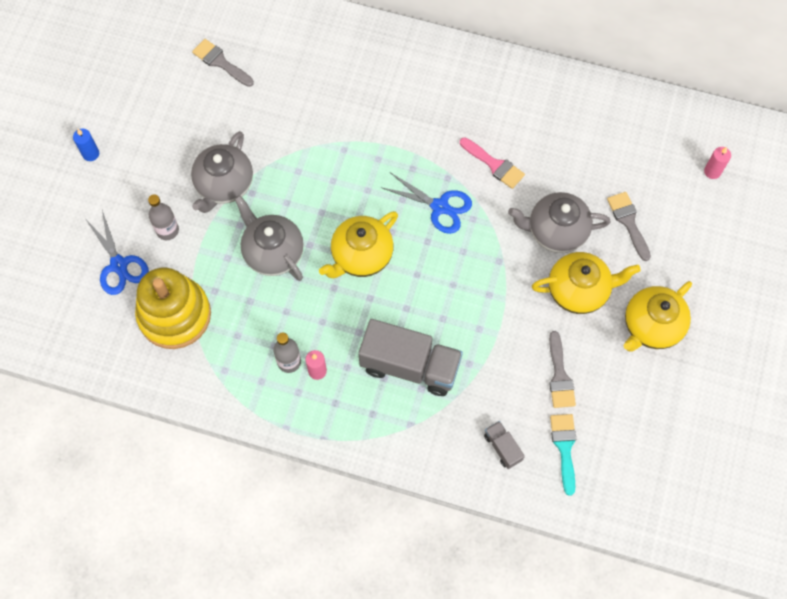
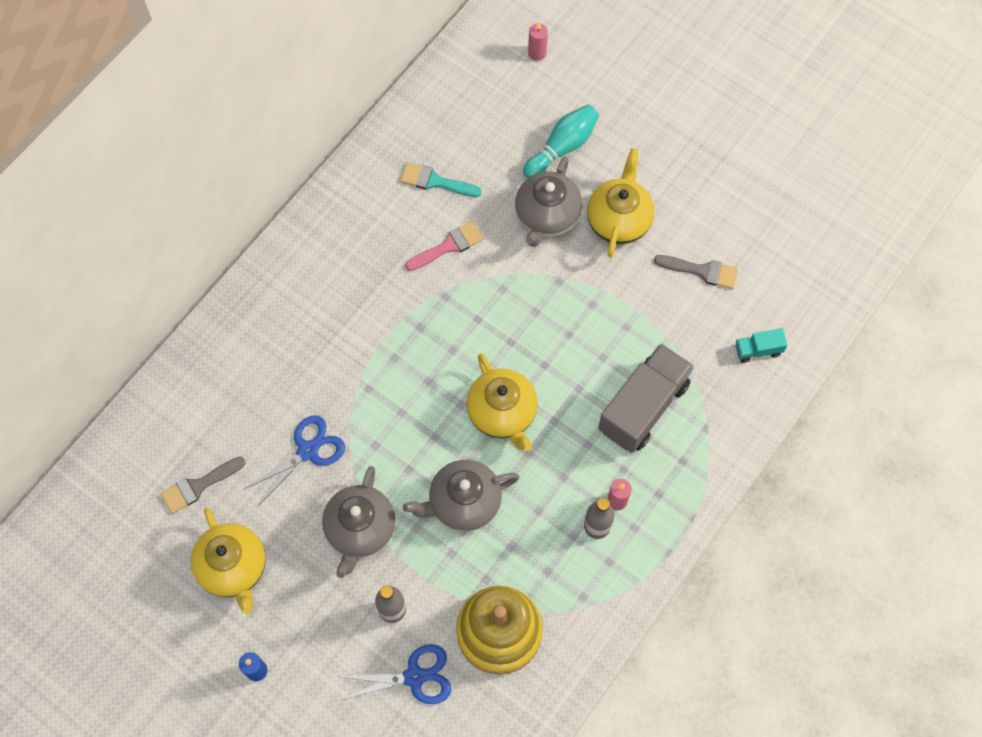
camera: 70 degrees left, 0 degrees up
(224, 185) = (360, 530): grey teapot -> grey teapot turned 60 degrees clockwise
(440, 207) = (476, 316): blue scissors -> blue scissors (307, 451)
(502, 447) = (758, 350): grey truck -> turquoise truck
(564, 447) = (776, 294): turquoise brush -> turquoise brush (435, 181)
(628, 222) = (562, 147): grey brush -> turquoise bowling pin
(651, 326) = (679, 171): yellow teapot -> yellow teapot (233, 568)

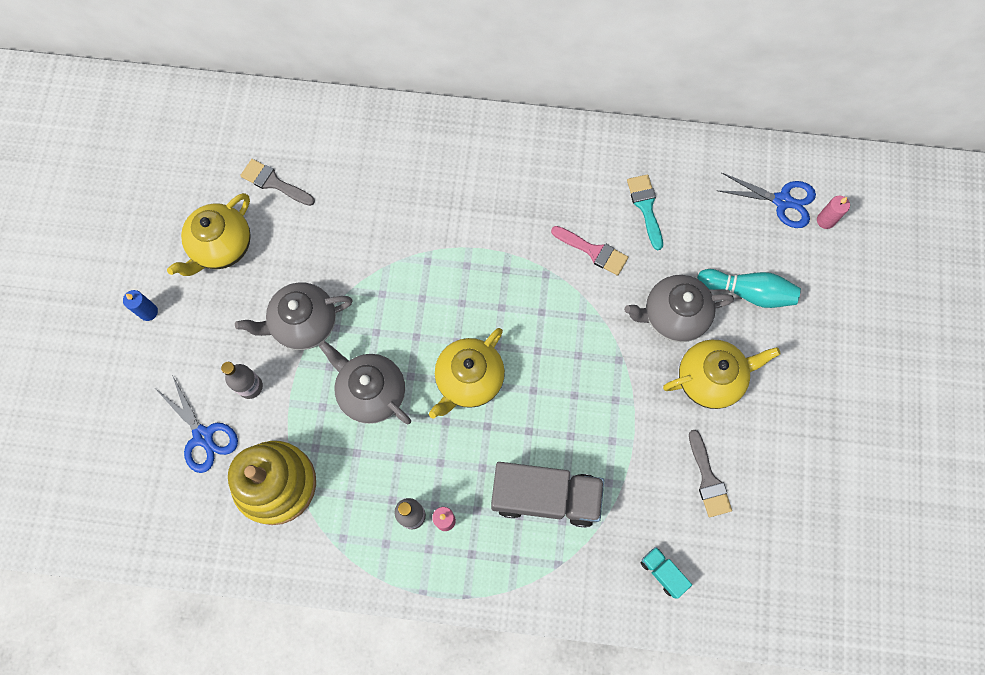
camera: 60 degrees right, 5 degrees up
(307, 451) = (348, 245): blue scissors -> blue scissors (782, 201)

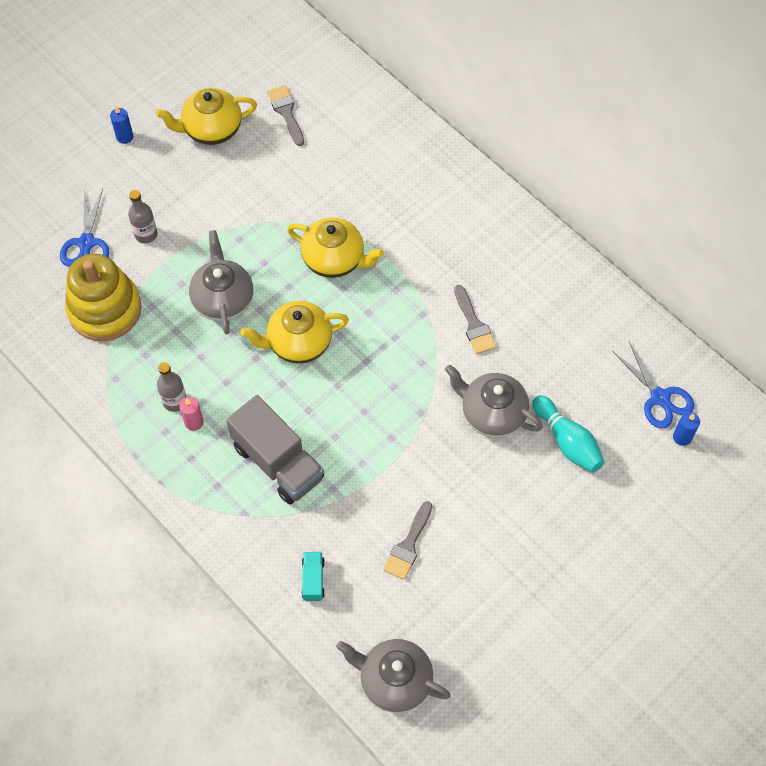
camera: 40 degrees right, 10 degrees down
(303, 324) = (219, 220): grey teapot -> grey teapot (394, 681)
(593, 251) = (474, 324): pink brush -> grey brush
(645, 207) = (545, 323): turquoise brush -> none
(710, 379) = (478, 478): yellow teapot -> yellow teapot (335, 259)
(825, 220) = (682, 437): pink candle -> blue candle

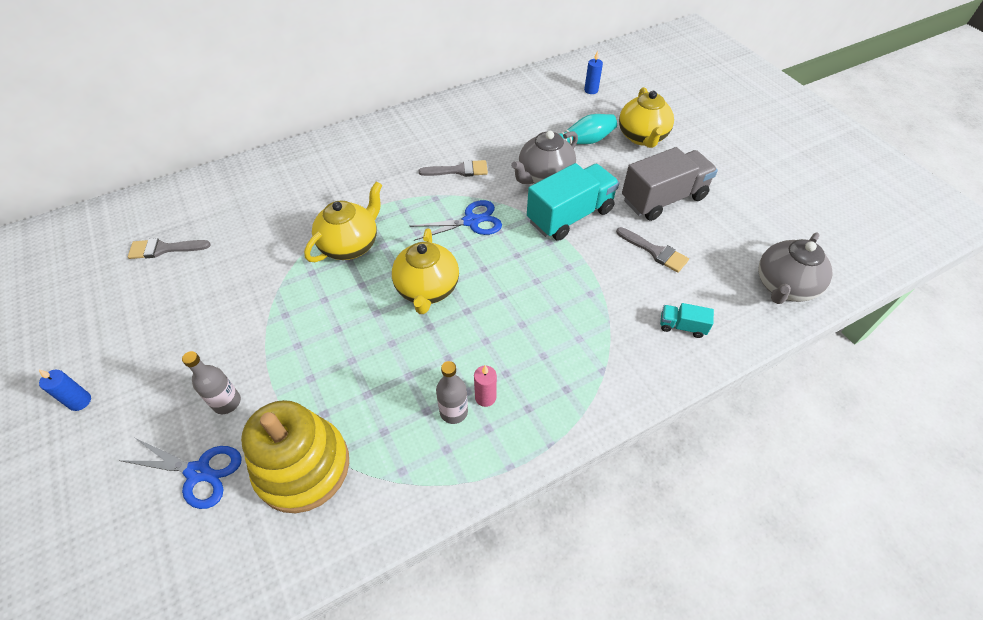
camera: 75 degrees left, 10 degrees down
(211, 129) = (136, 314): yellow teapot -> yellow teapot (642, 137)
(223, 299) = (349, 342): grey teapot -> none
(278, 462) = (552, 330): grey truck -> grey truck (663, 199)
(437, 452) = (570, 216): none -> turquoise truck
(660, 397) = (557, 93): blue scissors -> blue scissors (471, 221)

